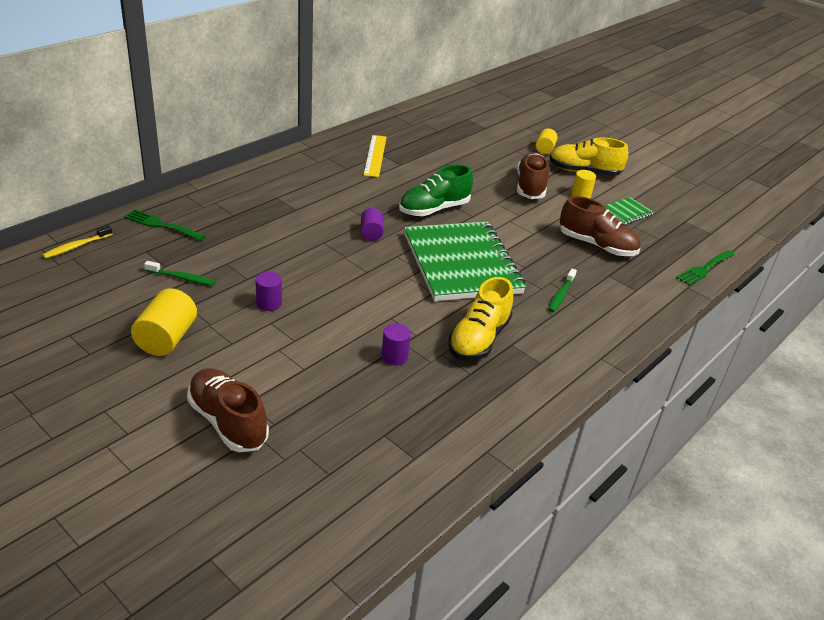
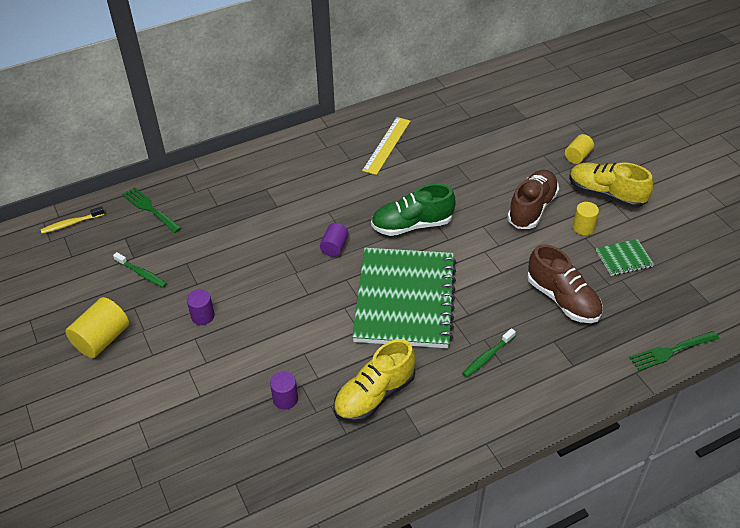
camera: 25 degrees right, 10 degrees up
(228, 422) = (114, 438): brown shoe -> none

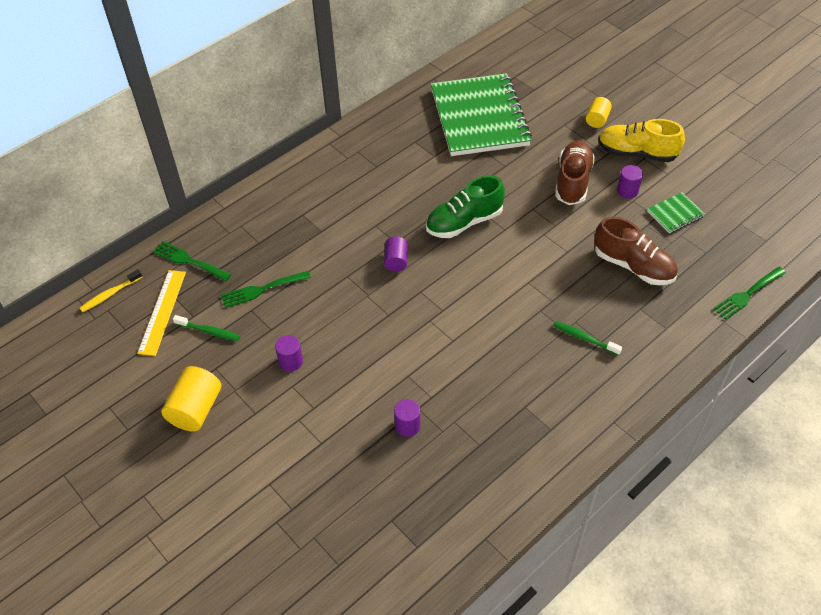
camera: 15 degrees left, 5 degrees up
(203, 247) = (262, 289): none -> green fork
(374, 395) = (492, 401): yellow shoe -> none
(386, 145) = (407, 144): yellow ruler -> yellow ruler (162, 312)
(405, 300) = (485, 299): green notebook -> green notebook (479, 117)
(487, 357) = (584, 338): green toothbrush -> green toothbrush turned 90 degrees clockwise
(583, 227) = (627, 191): yellow cylinder -> purple cylinder

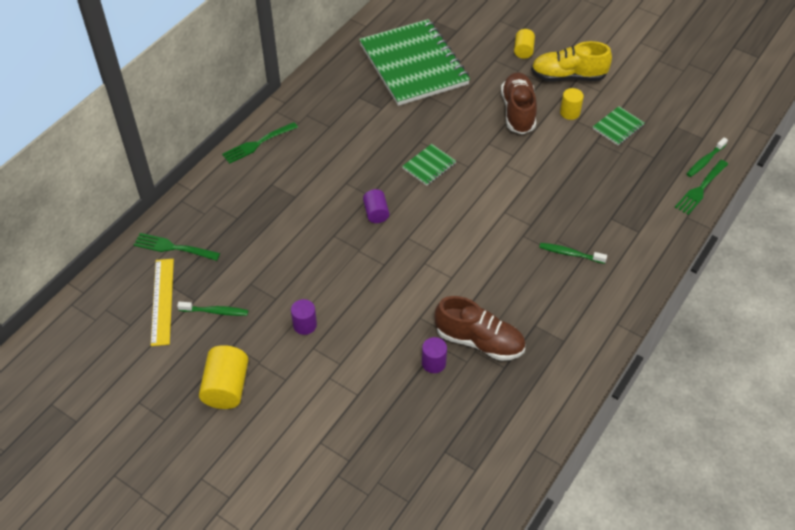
camera: 15 degrees left, 0 degrees up
(110, 294) = (103, 294): yellow toothbrush -> none
(262, 289) = (255, 262): green fork -> green fork (257, 144)
(464, 222) = (429, 166): green shoe -> green notebook
(627, 191) = (570, 113): purple cylinder -> yellow cylinder
(633, 266) = (594, 181): brown shoe -> brown shoe (479, 341)
(761, 265) = (705, 161): none -> green toothbrush

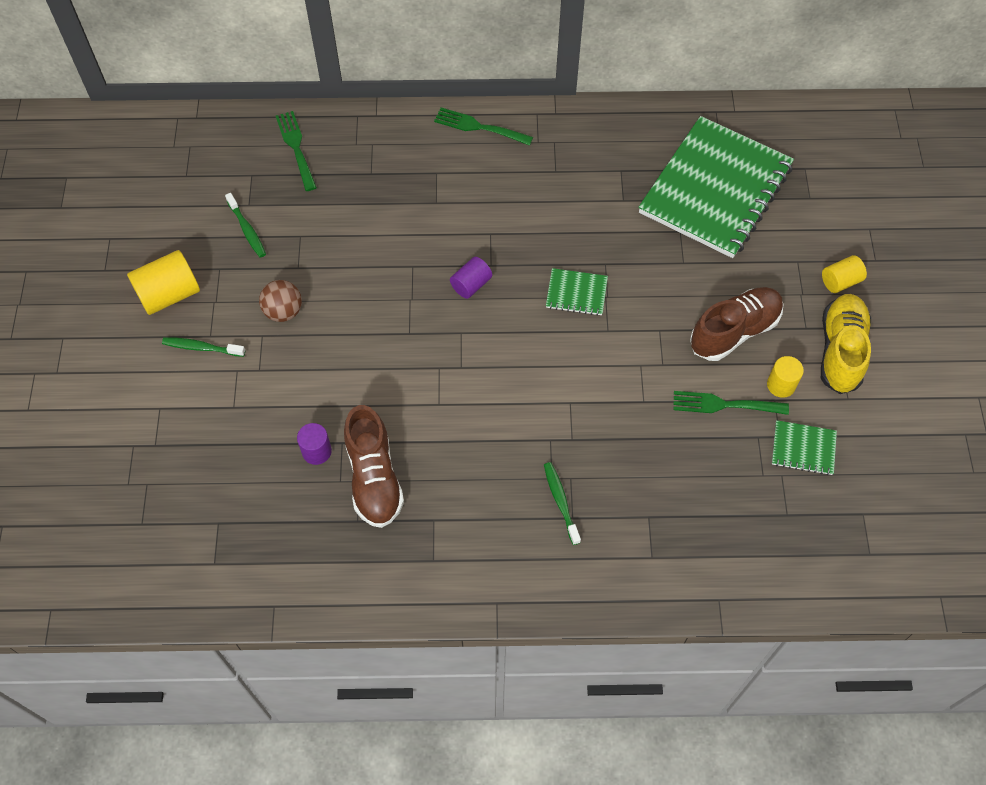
camera: 55 degrees right, 10 degrees up
(162, 301) = (229, 181): yellow ruler -> none
(305, 325) = (283, 311): purple cylinder -> brown ball
(568, 76) = (840, 351): yellow shoe -> yellow shoe turned 45 degrees clockwise
(700, 189) = (778, 593): green fork -> green fork (724, 404)
(705, 161) = (831, 575): green toothbrush -> green toothbrush (201, 348)

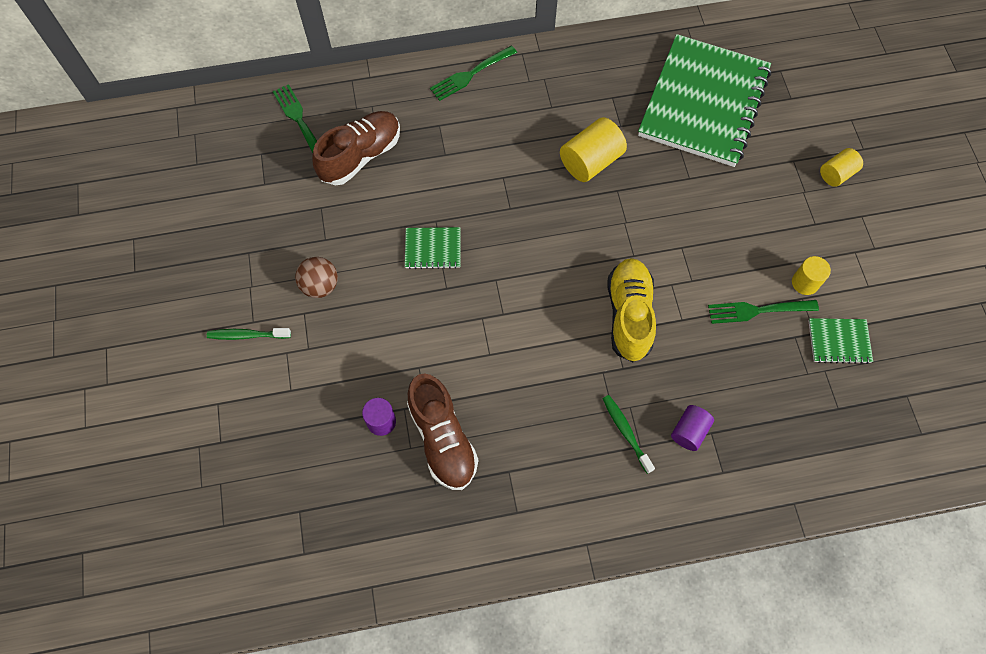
camera: 10 degrees left, 5 degrees up
(169, 294) = (204, 286): yellow cylinder -> yellow cylinder (590, 161)
(247, 230) = (268, 209): green toothbrush -> none
(471, 285) = (495, 230): purple cylinder -> purple cylinder (689, 431)
(479, 127) = (470, 74): green fork -> green fork turned 45 degrees counterclockwise
(576, 293) = (596, 223): green notebook -> green notebook (433, 249)
(734, 331) = (751, 238): brown shoe -> brown shoe (360, 156)
(840, 351) = (851, 241): yellow shoe -> yellow shoe (629, 315)

